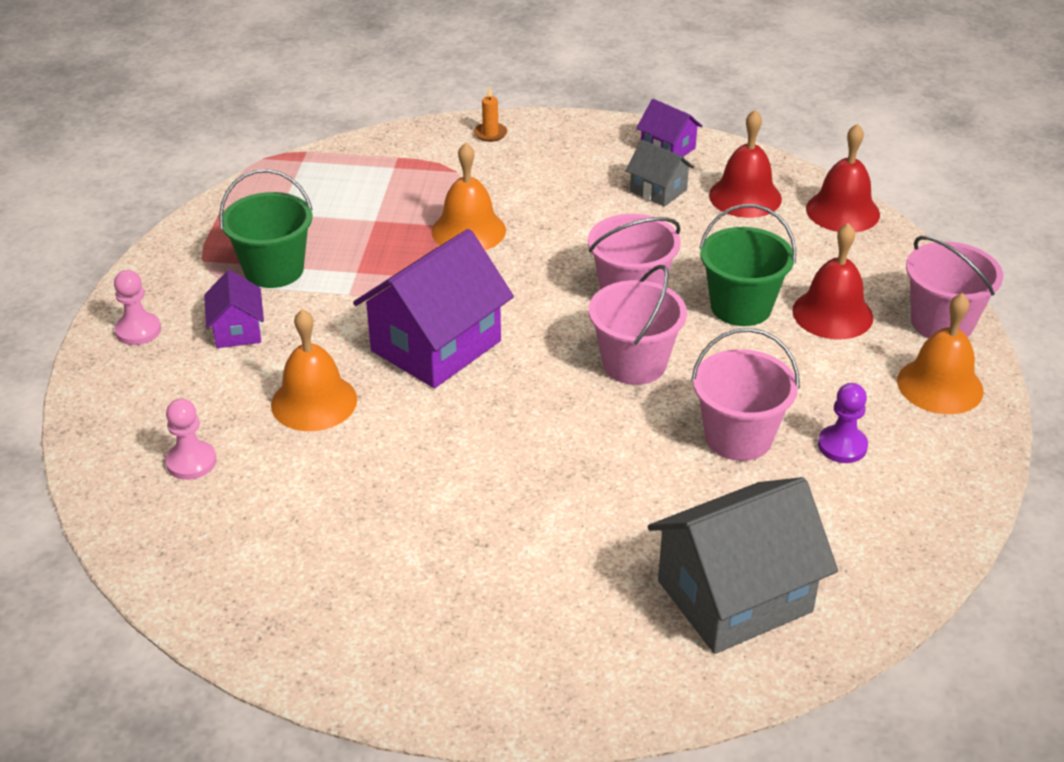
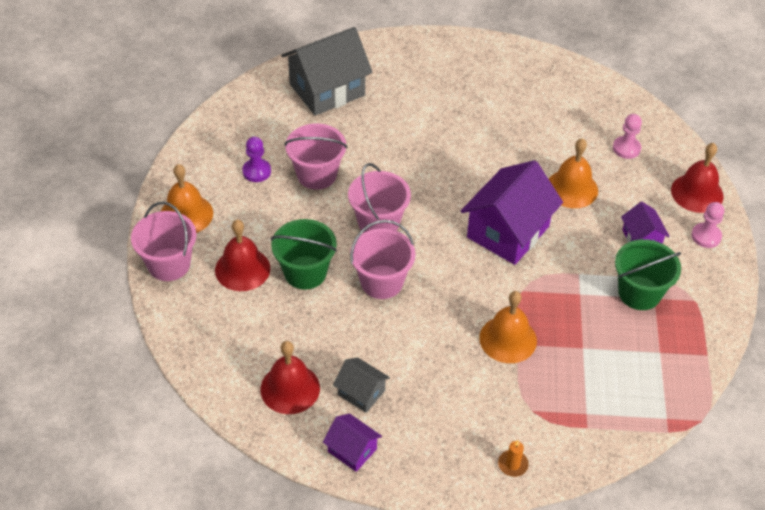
camera: 175 degrees right, 10 degrees up
(842, 211) = (213, 374): red bell -> red bell (697, 193)

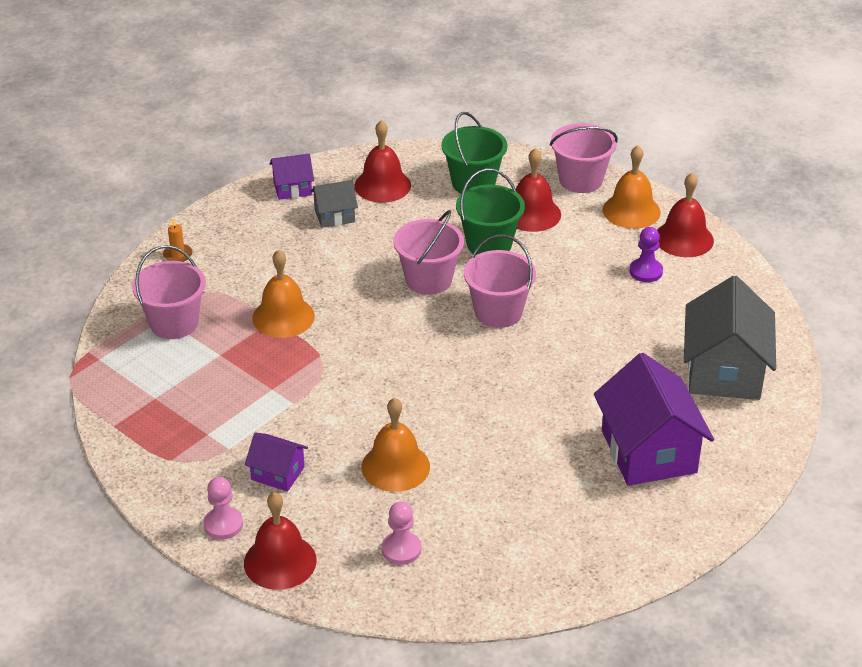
camera: 130 degrees right, 10 degrees down
(197, 170) = (684, 239): none -> red bell
(316, 174) = (602, 305): pink bucket -> pink bucket (174, 323)
(508, 232) = (394, 387): purple house -> purple house (648, 451)
(639, 293) = (224, 428): green bucket -> green bucket (473, 183)

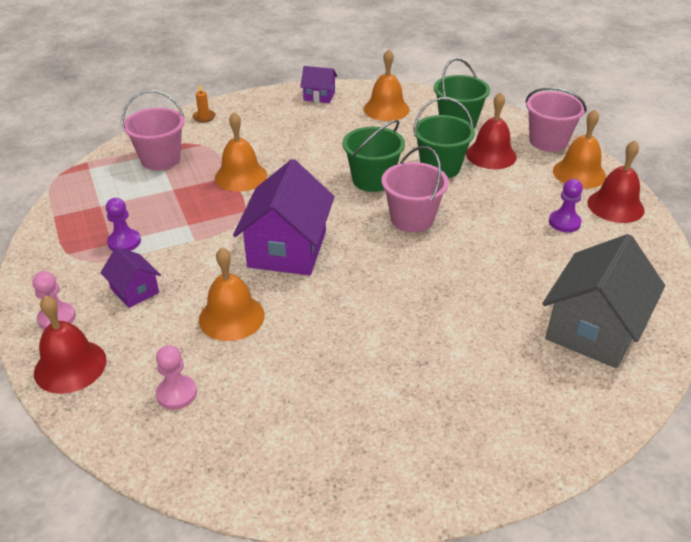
camera: 25 degrees right, 0 degrees up
(220, 429) = (124, 242): none -> purple pawn
(334, 216) = (335, 120): grey house -> none
(382, 185) = (386, 109): red bell -> orange bell
(428, 280) = (372, 180): pink bucket -> green bucket
(648, 451) = (471, 382): purple house -> purple house (287, 249)

